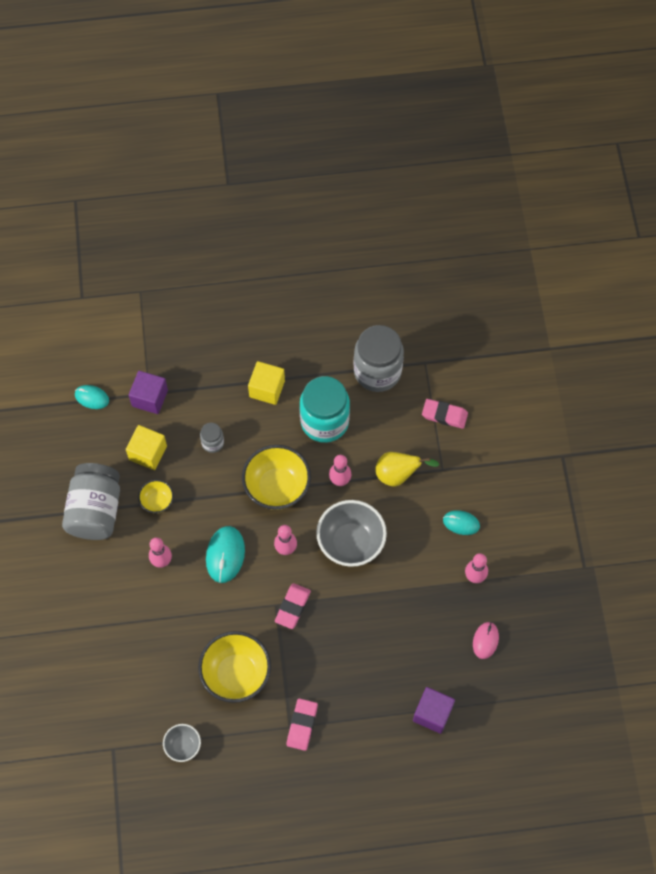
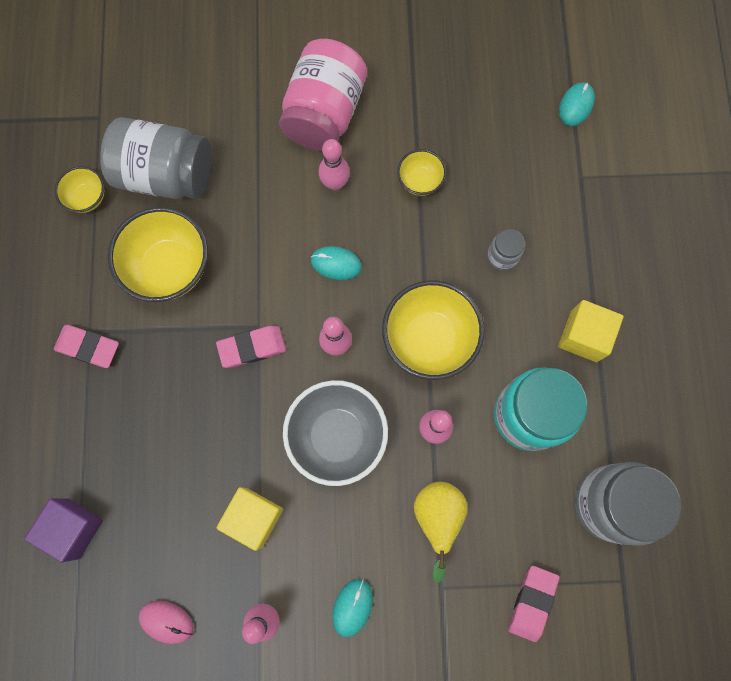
camera: 95 degrees right, 10 degrees up
(95, 510) = (413, 105): grey jar -> grey jar (166, 175)
(104, 574) = (324, 113): none -> pink jar
(148, 453) = (491, 172): yellow cube -> yellow cube (254, 517)
(150, 398) = (573, 178): purple cube -> none
(183, 746) = (87, 198): grey bowl -> yellow bowl
(225, 555) = (336, 264): turquoise mouse -> turquoise mouse, size x0.64
(292, 607) = (252, 347): pink eraser -> pink eraser turned 45 degrees counterclockwise

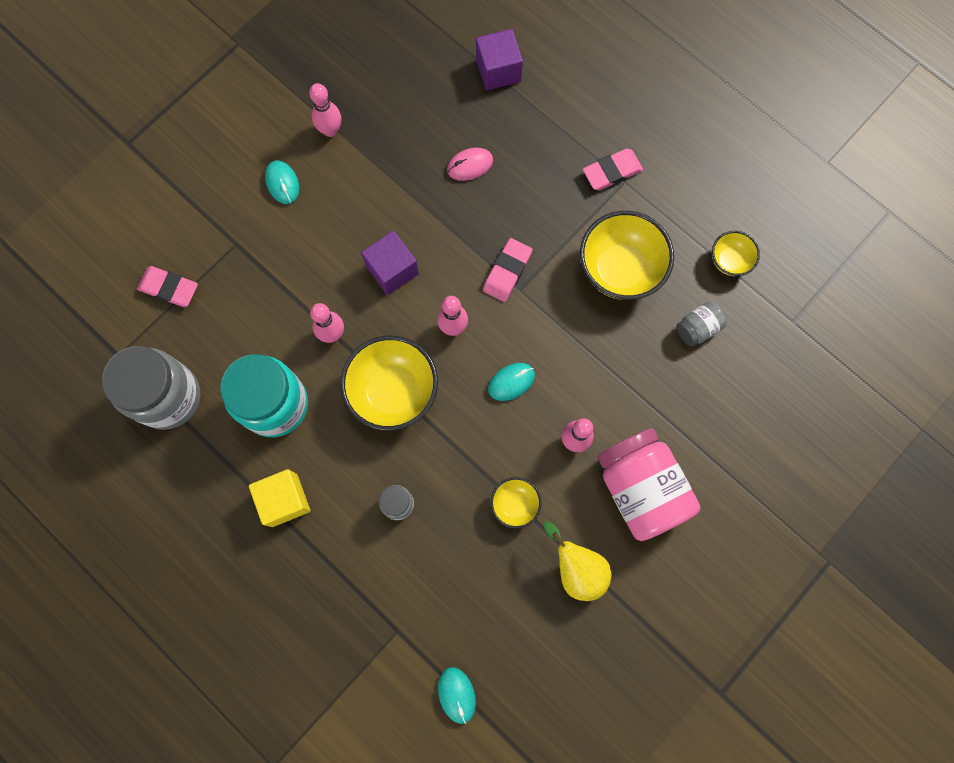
camera: 135 degrees right, 0 degrees up
(166, 175) = (697, 328): grey jar -> grey jar, size x0.46
(167, 621) = (387, 76): pink mouse -> pink mouse (470, 165)
(254, 517) = (395, 175): yellow cube -> none
(337, 436) = (392, 270): grey bowl -> purple cube
(437, 517) = (277, 282): yellow pear -> yellow pear (577, 568)
(532, 602) = (169, 288): pink eraser -> pink eraser turned 45 degrees counterclockwise

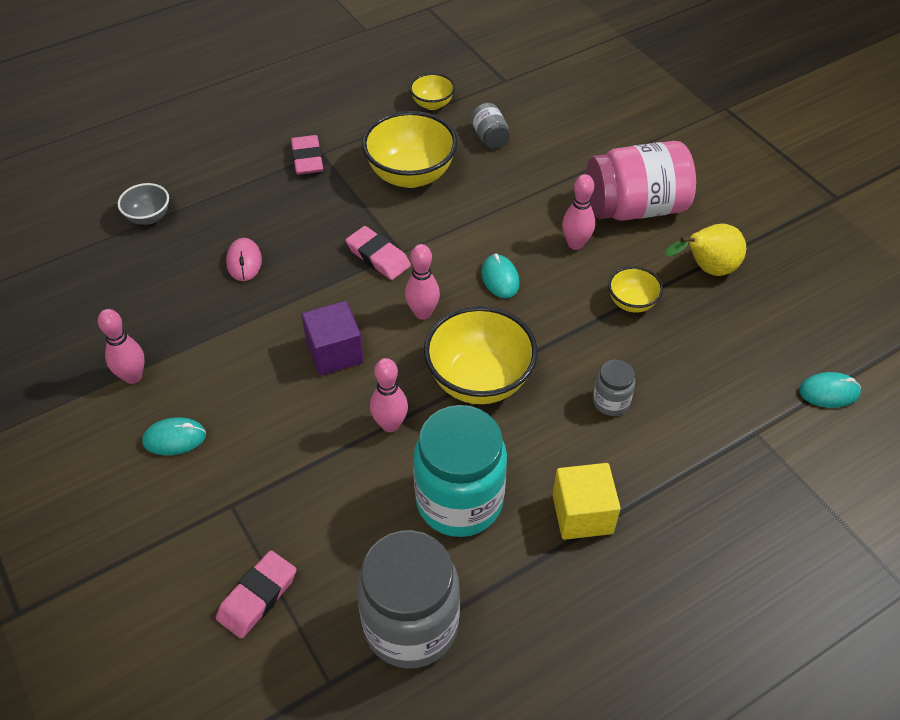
camera: 75 degrees left, 25 degrees down
(498, 70) = (149, 217): purple cube -> grey bowl

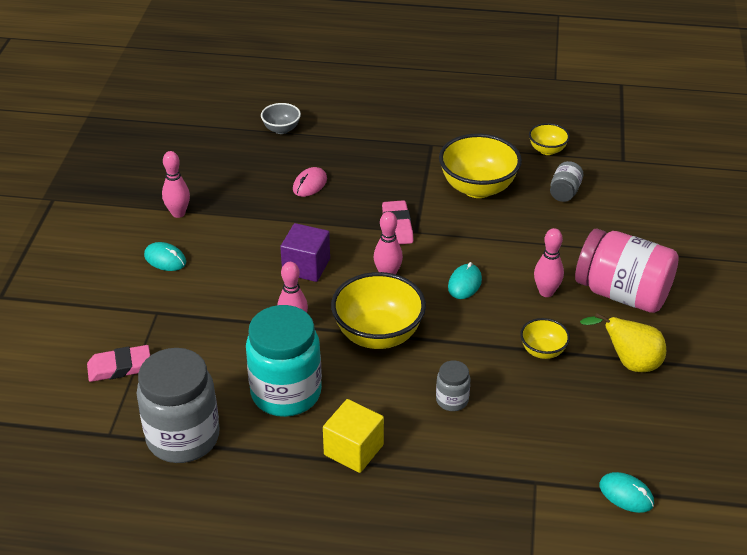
camera: 40 degrees right, 10 degrees down
(307, 159) = (418, 143): pink eraser -> none

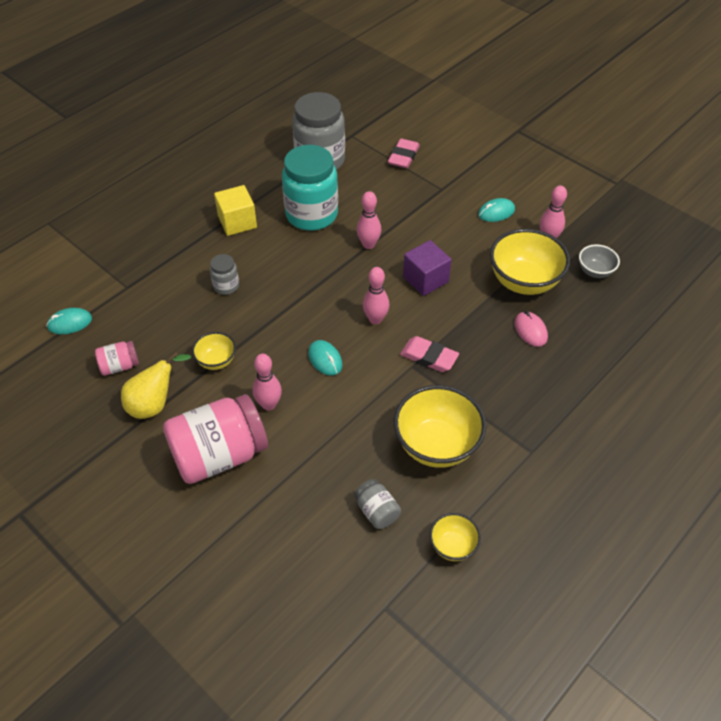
camera: 125 degrees right, 10 degrees up
(281, 129) = (632, 351): grey bowl -> grey bowl (595, 271)
(378, 335) = (319, 281): yellow bowl -> yellow bowl (524, 281)
(624, 415) = (119, 366): none -> pink jar

